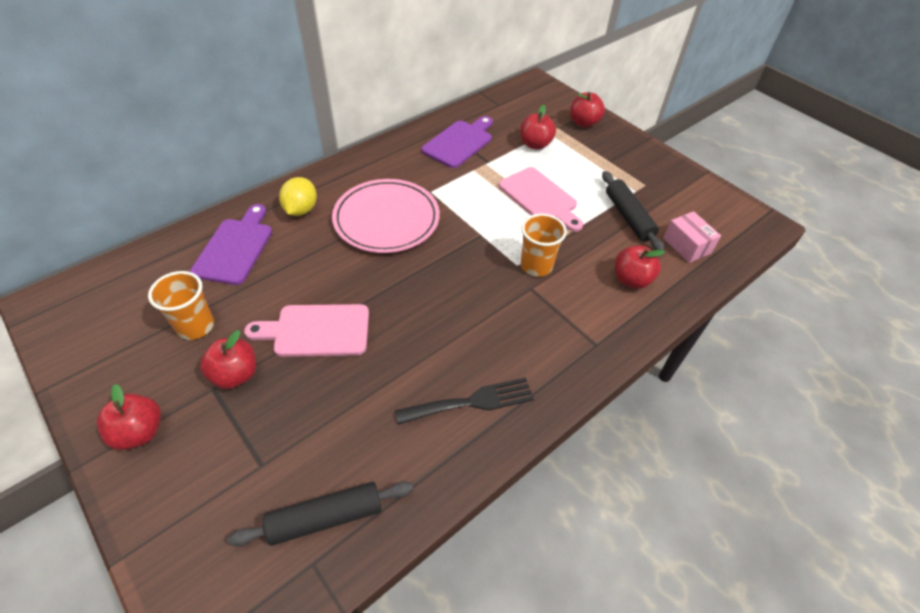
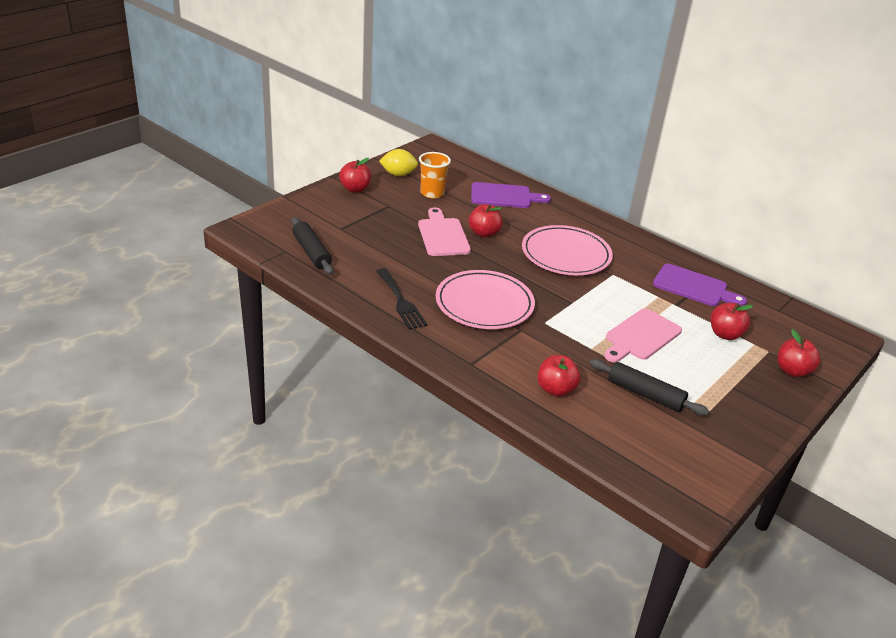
camera: 80 degrees right, 15 degrees down
(235, 375) = (400, 211): red apple -> red apple (484, 233)
(301, 210) = (556, 216): yellow lemon -> yellow lemon (398, 174)
(480, 312) = (484, 304): none -> pink plate
(536, 266) = (548, 333): orange cup -> none
(628, 217) = (645, 394): black rolling pin -> black rolling pin turned 60 degrees clockwise
(686, 245) = (622, 434): pink box -> none

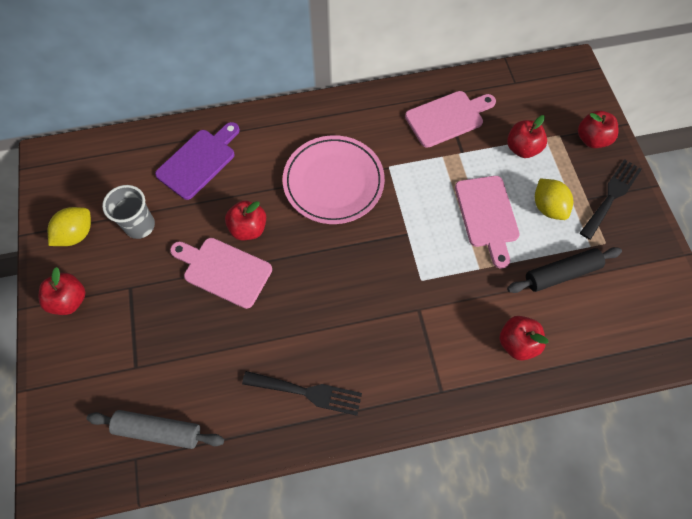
camera: 50 degrees left, 30 degrees up
(312, 252) = (158, 430): black rolling pin -> grey rolling pin
(432, 193) = (140, 226): orange cup -> grey cup
(484, 304) = (361, 314): pink plate -> none
(693, 367) = (548, 207): none -> yellow lemon
(694, 287) = (447, 118): purple cutting board -> pink cutting board
(756, 400) = (611, 196): none -> black fork

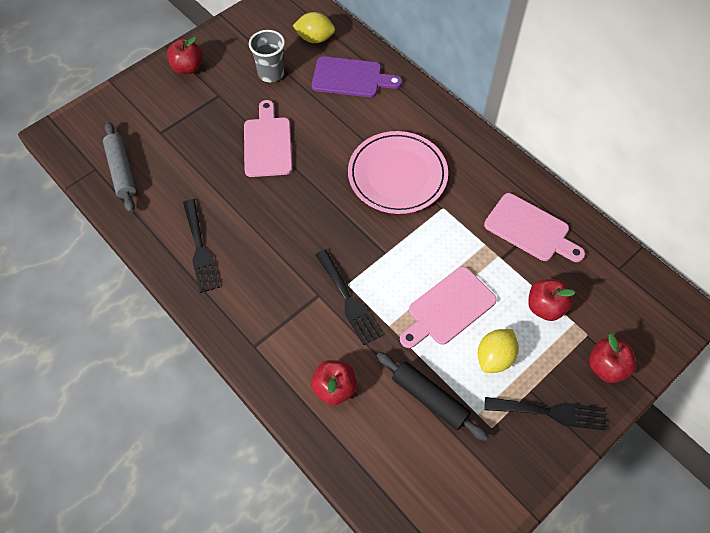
camera: 60 degrees right, 5 degrees down
(76, 234) = (240, 42): yellow lemon -> yellow lemon (315, 39)
(248, 228) = (314, 140): red apple -> none
(438, 287) = (348, 300): none -> black fork

